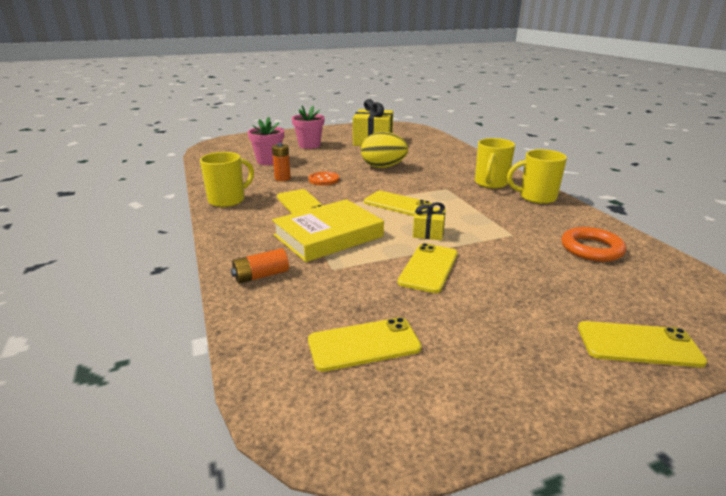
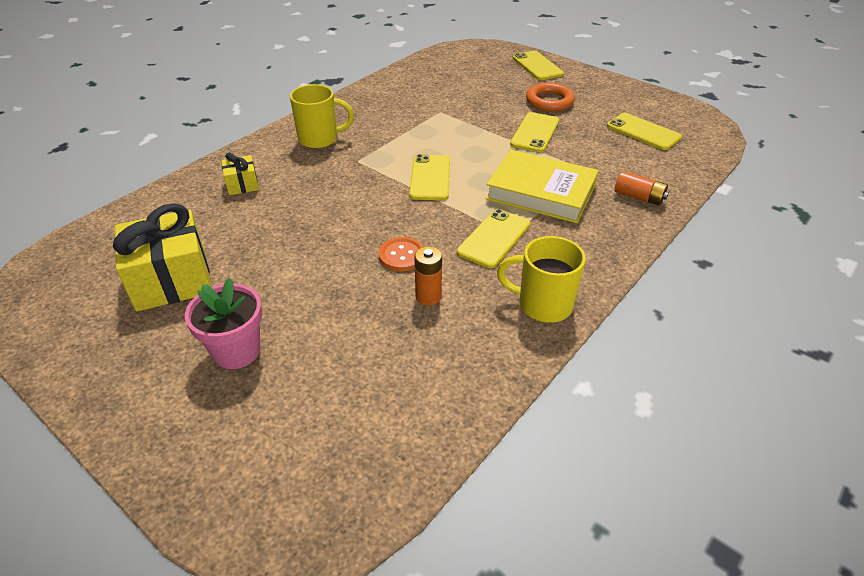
camera: 120 degrees left, 15 degrees up
(269, 161) = (364, 356): pink flower pot -> none
(383, 167) = (311, 224): yellow egg -> none
(428, 232) = (477, 146): yellow gift -> yellow gift (242, 184)
(429, 268) = (535, 132): yellow phone -> yellow phone turned 60 degrees counterclockwise
(536, 197) = (342, 112): yellow mug -> none
(591, 249) = (433, 82): orange ring -> orange ring (549, 101)

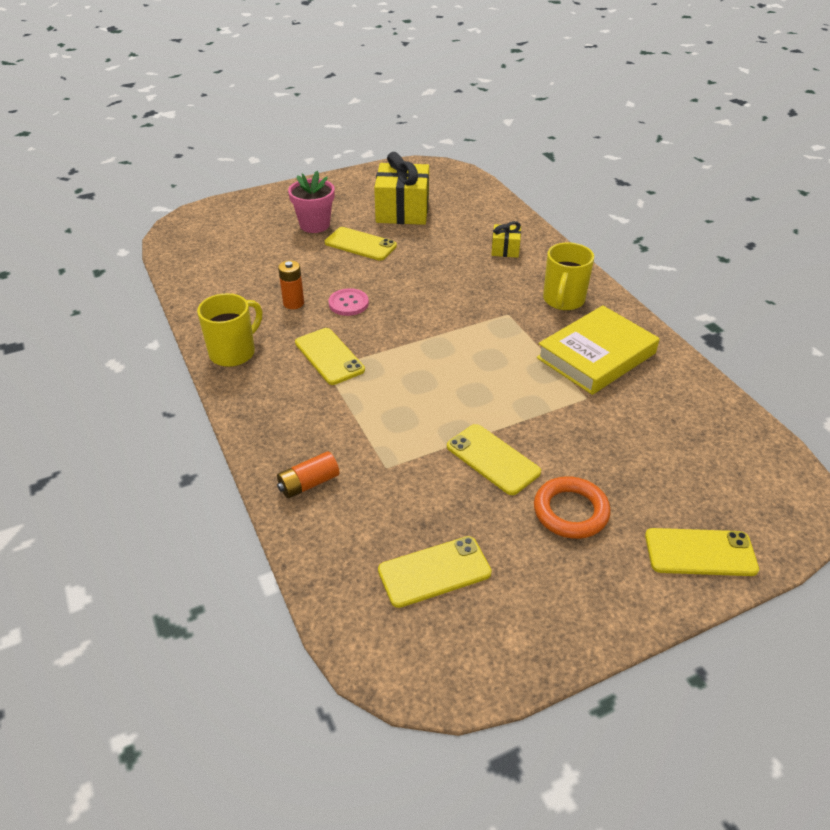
camera: 115 degrees right, 0 degrees up
(402, 255) = (348, 303): orange button -> pink button
(430, 178) = (448, 349): yellow phone -> yellow phone (360, 244)
(541, 192) = (372, 412): yellow book -> yellow book (596, 355)

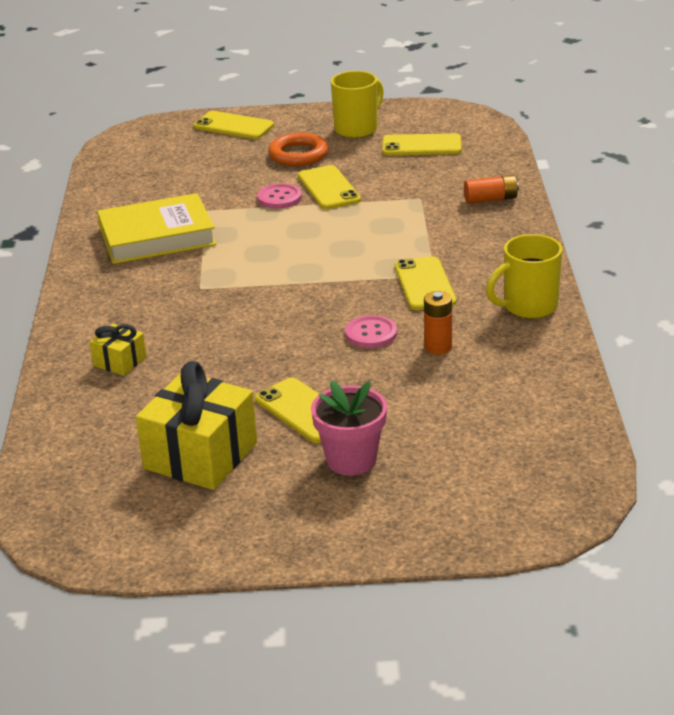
camera: 155 degrees left, 10 degrees down
(531, 431) = (279, 198): none -> pink button
(563, 300) = (125, 289): yellow mug -> yellow mug (357, 129)

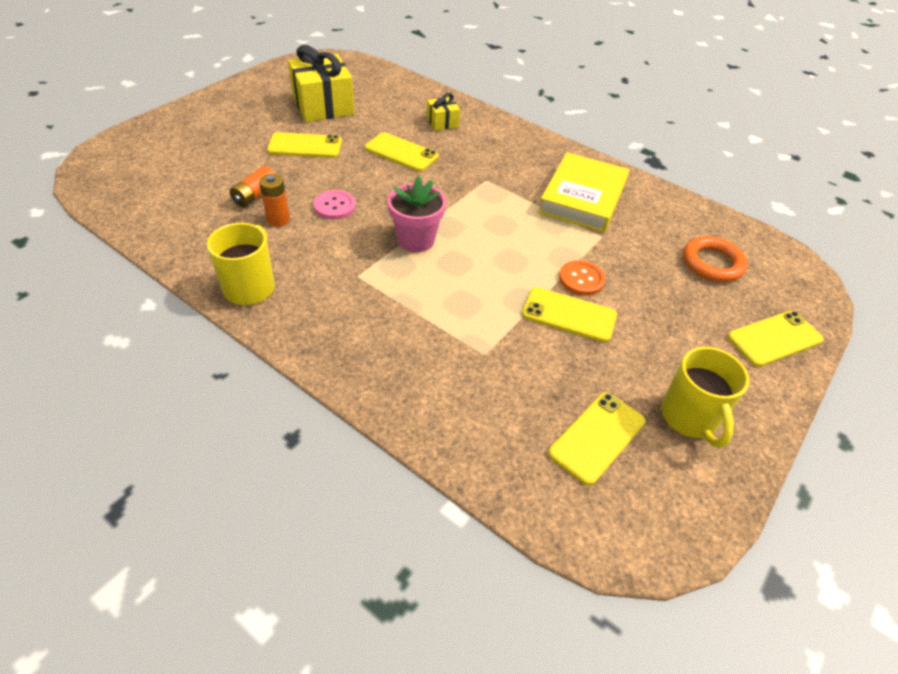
camera: 125 degrees right, 15 degrees up
(279, 198) = (581, 279): pink button -> orange button
(298, 154) = (662, 339): orange ring -> orange ring (712, 263)
(351, 460) = (244, 136): pink flower pot -> pink flower pot (416, 240)
(424, 284) = (353, 263): yellow phone -> yellow phone (401, 152)
(490, 199) = (424, 396): orange battery -> orange battery (255, 195)

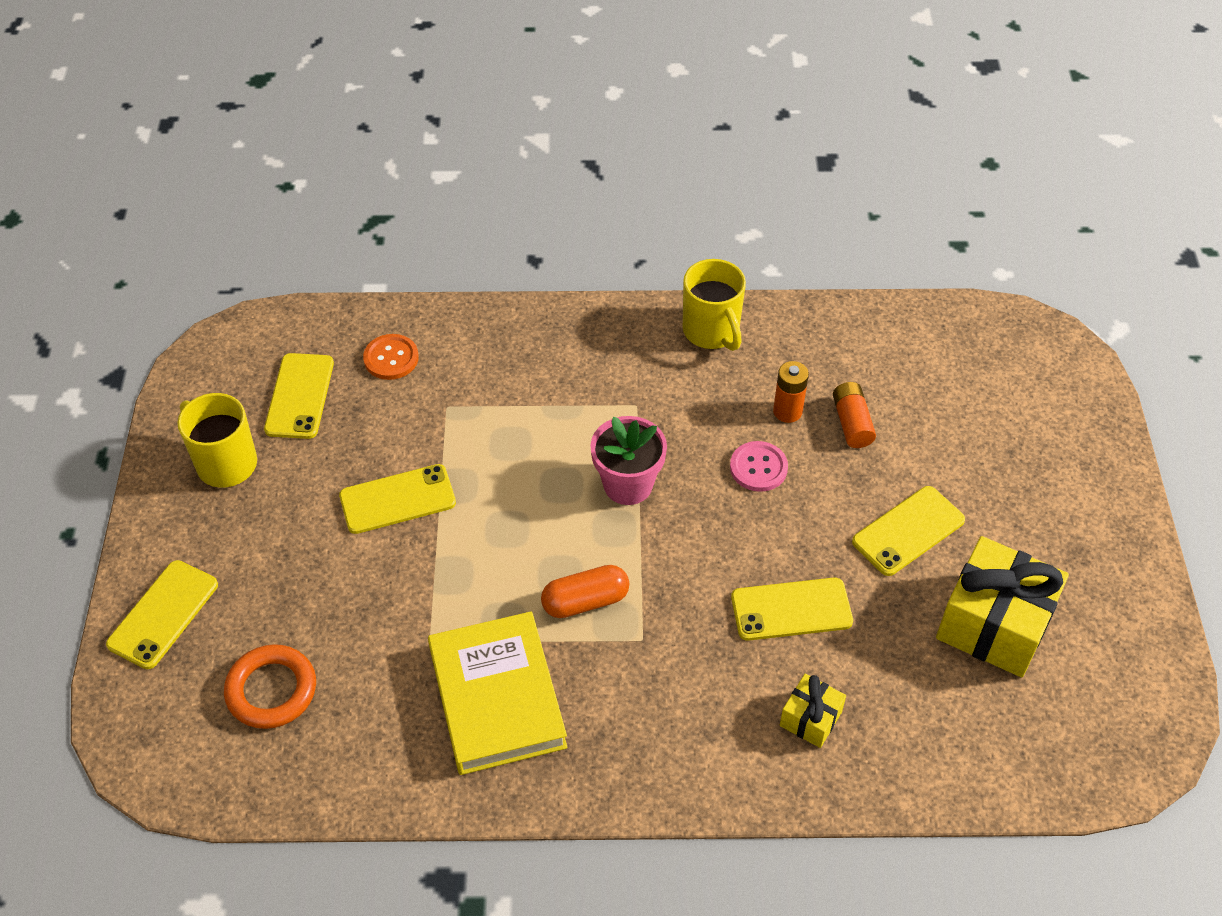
camera: 145 degrees right, 5 degrees up
(499, 207) = (585, 601): none -> orange capsule
(581, 279) = (413, 554): orange button -> orange button (391, 358)

